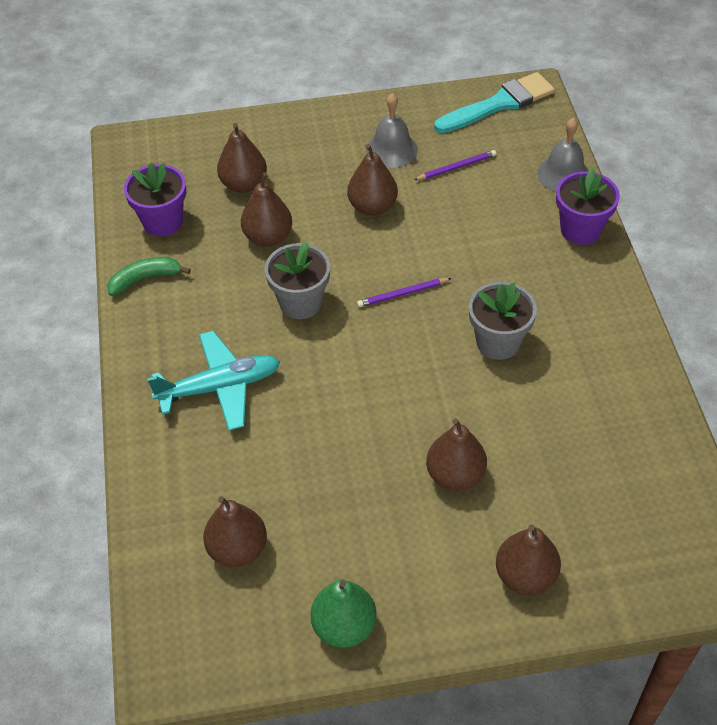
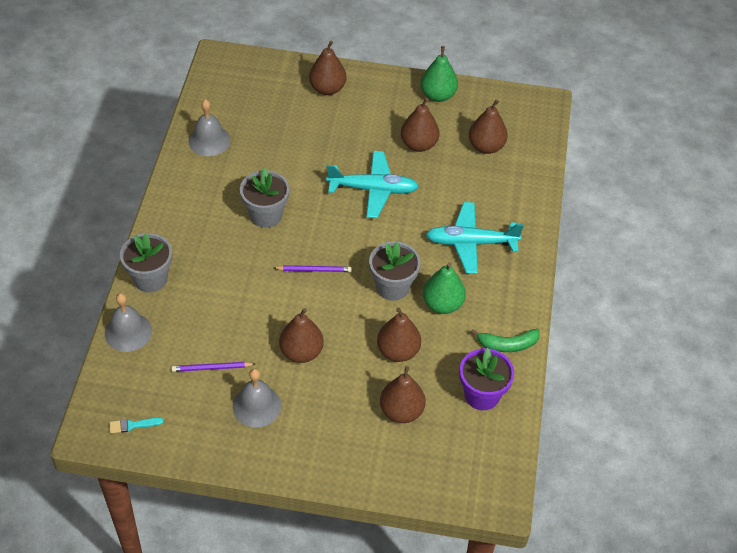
camera: 165 degrees left, 0 degrees up
(234, 301) = (442, 304): none -> green pear
(377, 422) = (373, 189): none -> turquoise plane
(455, 475) = (339, 146): brown pear -> brown pear (418, 144)
(499, 104) = (133, 425): turquoise brush -> turquoise brush, size x0.41
(580, 229) = (150, 279): purple flower pot -> grey flower pot
(639, 423) = (209, 140): none -> grey bell

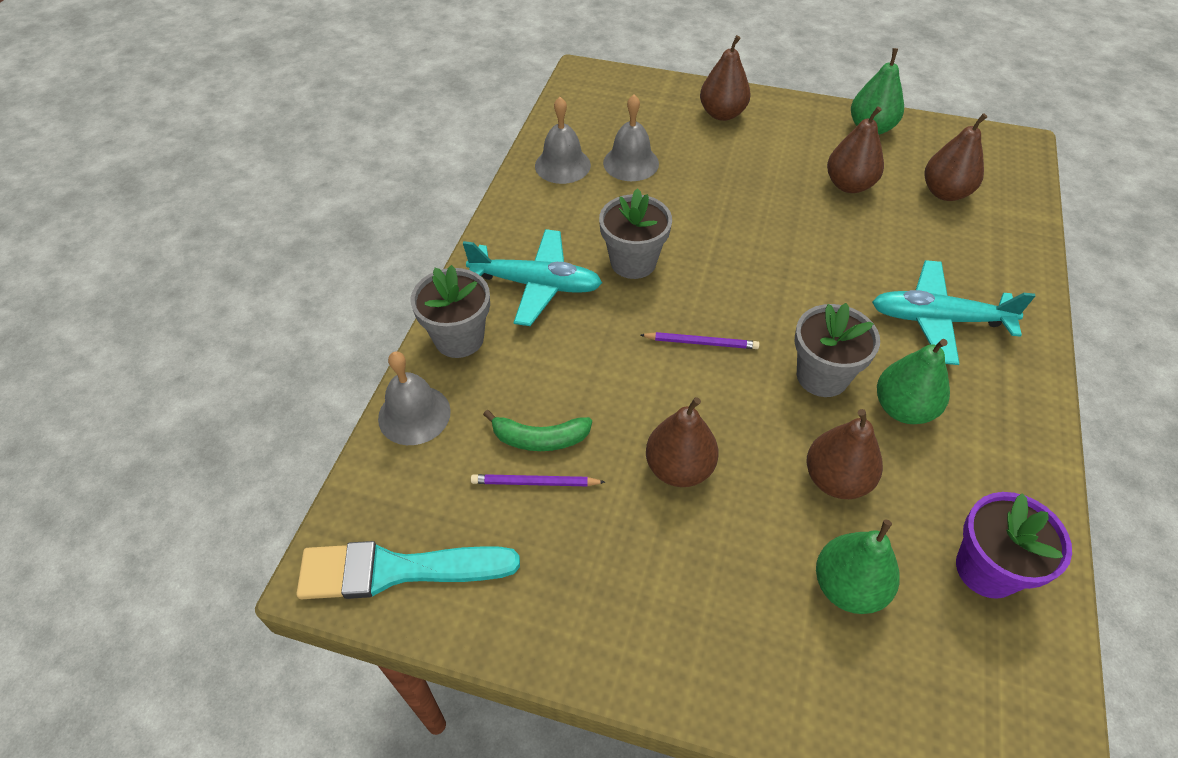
camera: 10 degrees right, 0 degrees up
(133, 425) = (396, 570): turquoise brush -> turquoise brush, size x2.45
(257, 406) = (602, 554): grey bell -> grey bell (631, 163)
(373, 189) = (787, 238): turquoise plane -> turquoise plane (537, 284)
(401, 411) = (848, 587): brown pear -> green pear
(507, 344) = (1019, 483): green banana -> green banana (539, 438)

